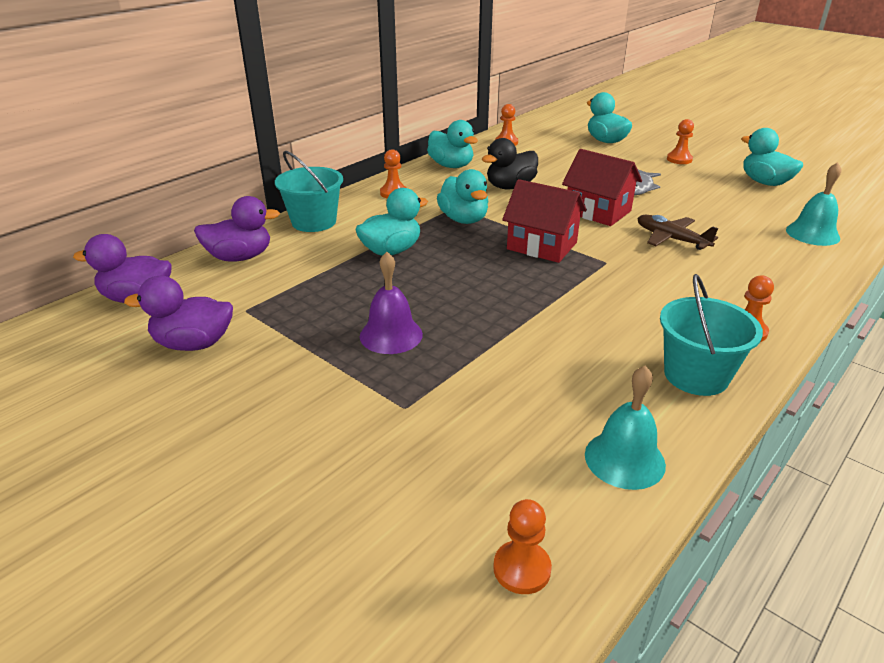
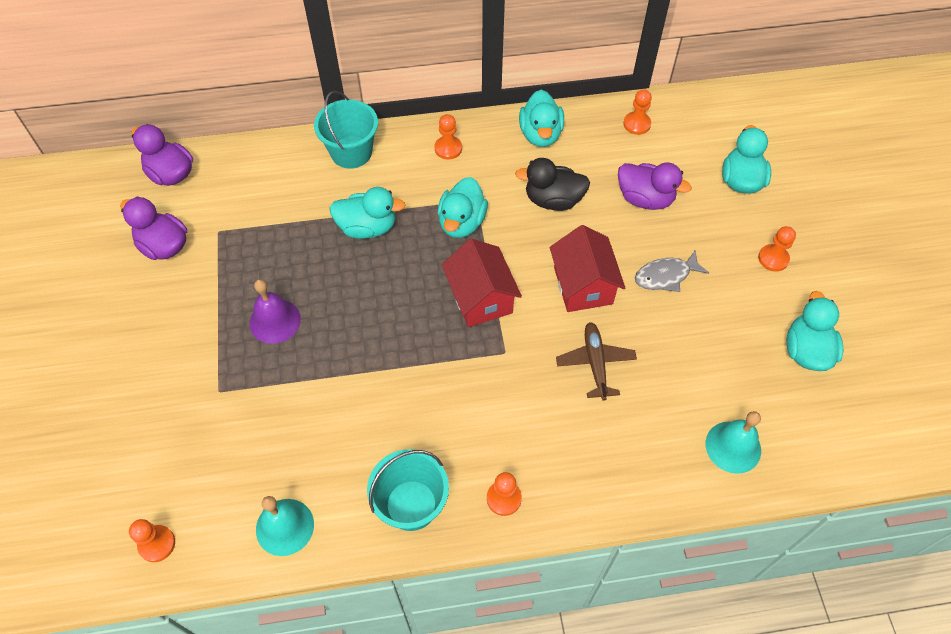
camera: 40 degrees right, 25 degrees up
(240, 257) = (265, 166): purple duck -> purple duck (645, 199)

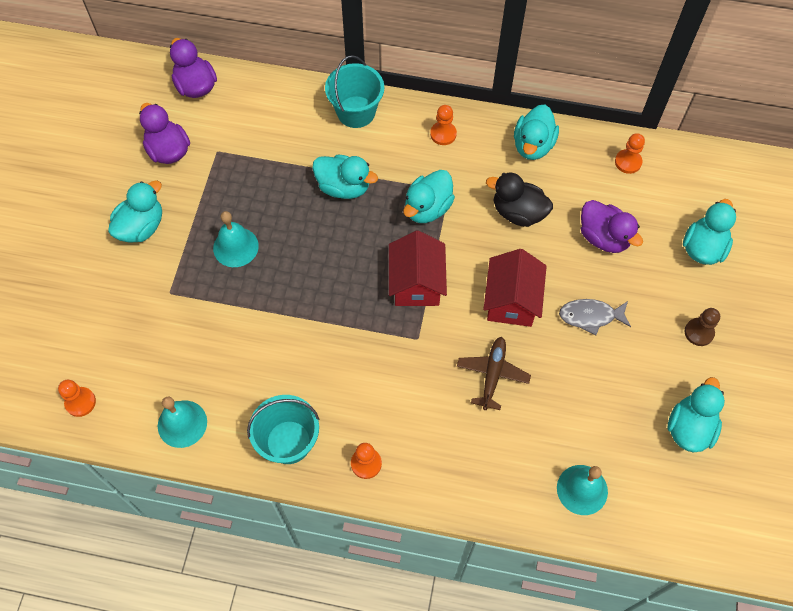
camera: 20 degrees right, 5 degrees up
(161, 332) = (141, 227): none -> turquoise duck
(275, 321) = (235, 247): purple bell -> turquoise bell
(773, 258) = (699, 332): orange pawn -> brown pawn

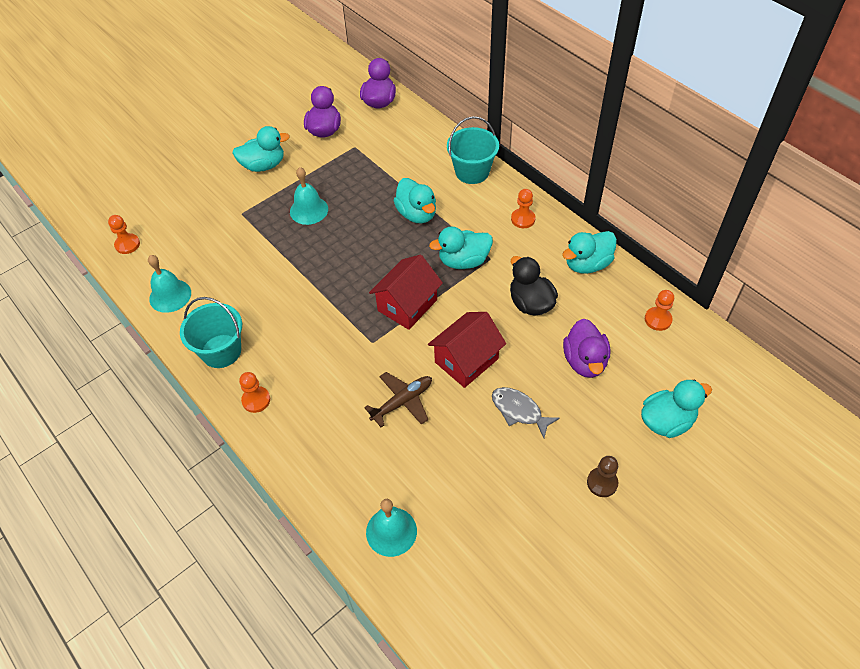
camera: 40 degrees right, 10 degrees down
(689, 428) = (524, 550): turquoise duck -> none

